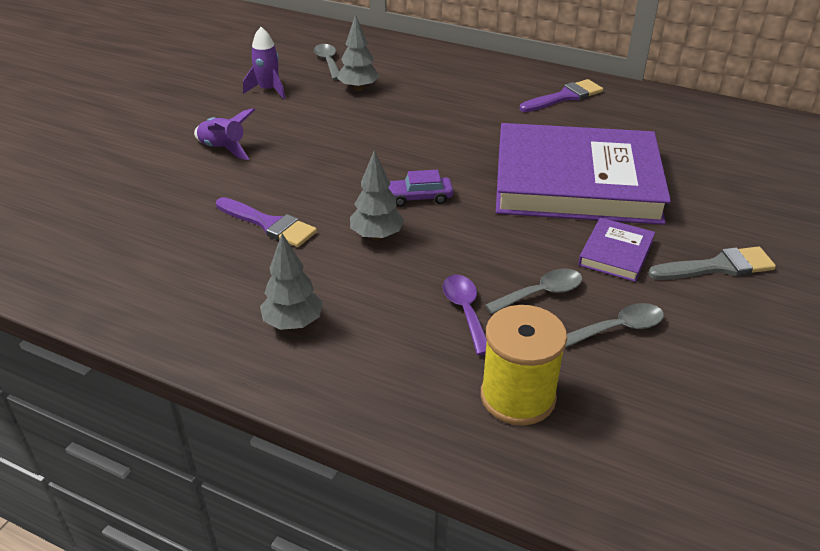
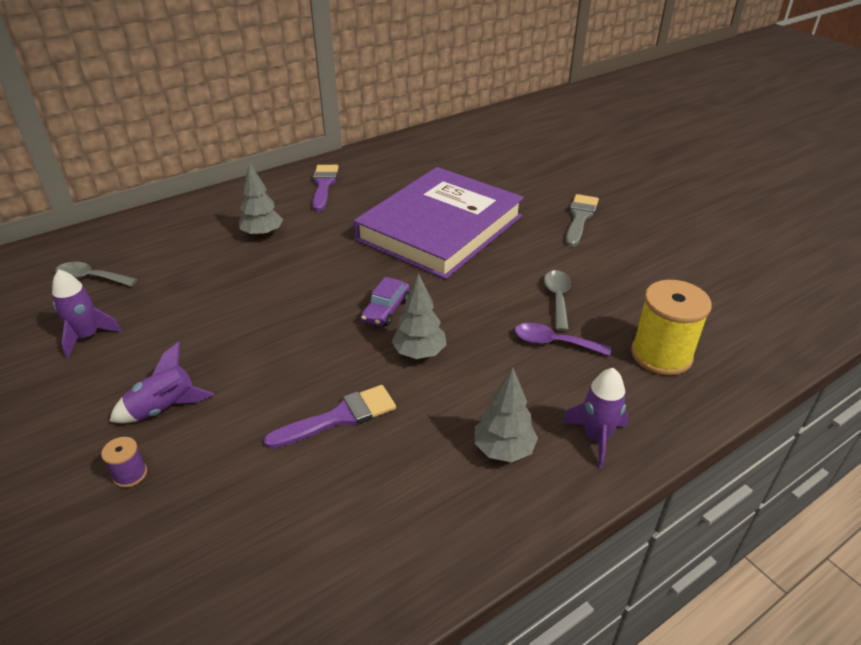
camera: 60 degrees left, 0 degrees up
(158, 164) = (130, 474): none -> purple spool
(350, 377) = (596, 437): none -> purple rocket
(358, 88) = (169, 277): grey tree -> grey tree (263, 234)
(616, 253) = (536, 248): purple book -> none
(619, 328) = (616, 281): grey spoon -> none

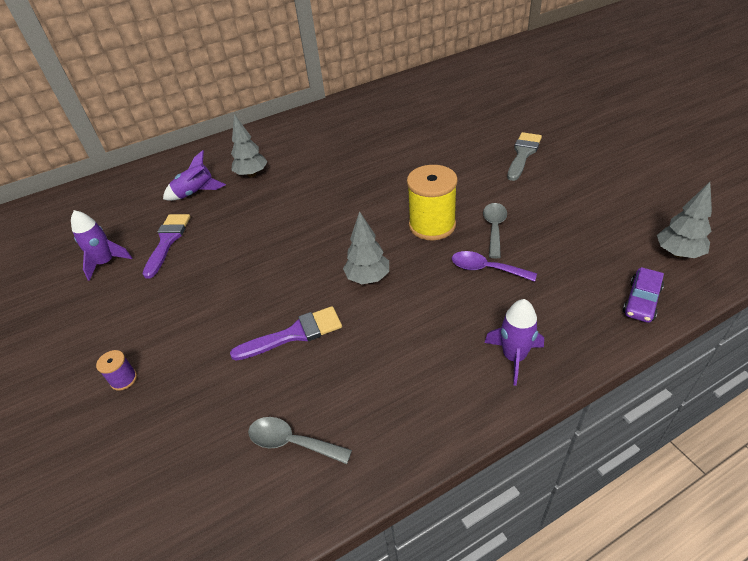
camera: 10 degrees right, 5 degrees up
(91, 278) = (115, 213): grey spoon -> grey spoon (291, 442)
(164, 408) = (156, 324): purple rocket -> purple rocket (196, 193)
(324, 185) = (306, 130): purple brush -> purple brush (167, 241)
(386, 309) = (344, 239): purple car -> purple car (641, 301)
(440, 228) = (399, 166): purple book -> none
(504, 450) = (430, 366): grey tree -> grey tree (678, 253)
(661, 355) = (583, 281): yellow spool -> yellow spool (432, 225)

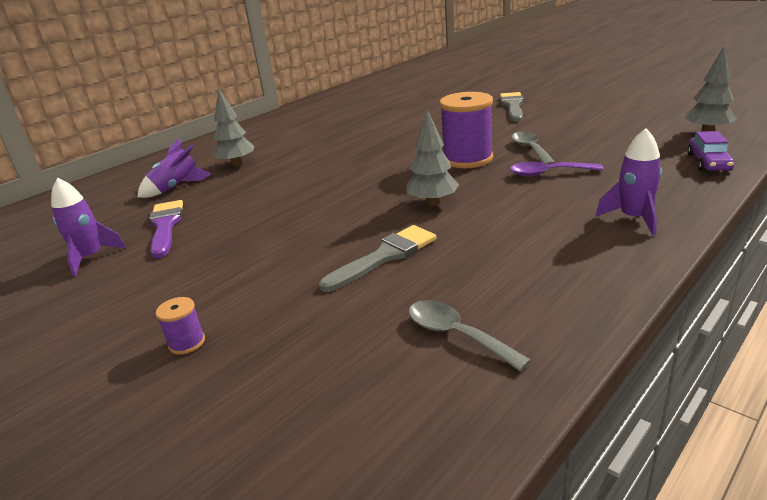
camera: 20 degrees left, 15 degrees down
(291, 442) = (456, 335): grey spoon -> grey spoon turned 45 degrees clockwise
(294, 334) = (385, 256): purple brush -> grey brush
(432, 225) = (467, 159): yellow spool -> purple spool

